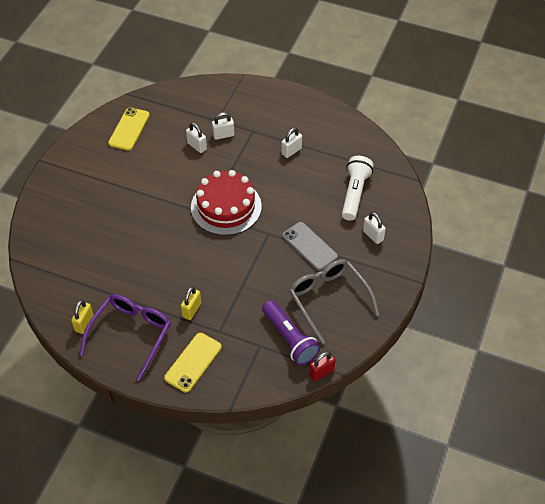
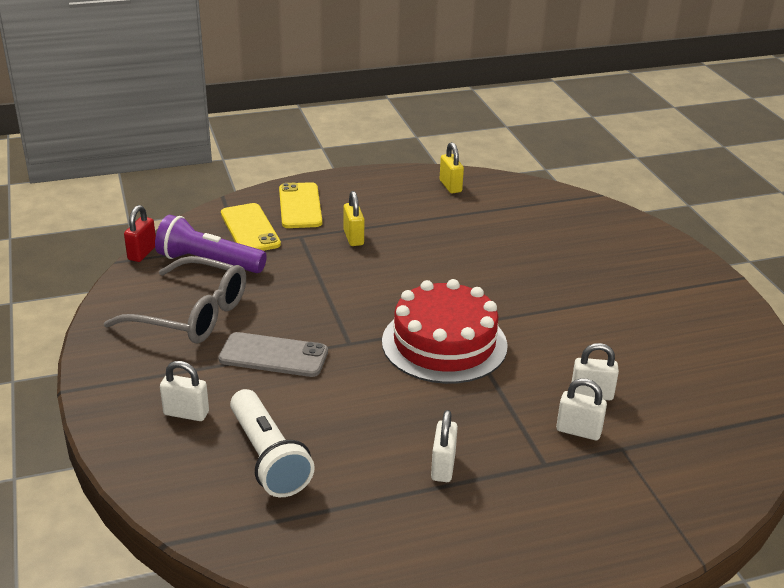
camera: 140 degrees right, 20 degrees down
(129, 129) = (713, 365): yellow phone -> yellow phone (250, 229)
(131, 334) = (392, 198): purple glasses -> none
(223, 135) = (578, 431): white padlock -> white padlock turned 75 degrees clockwise

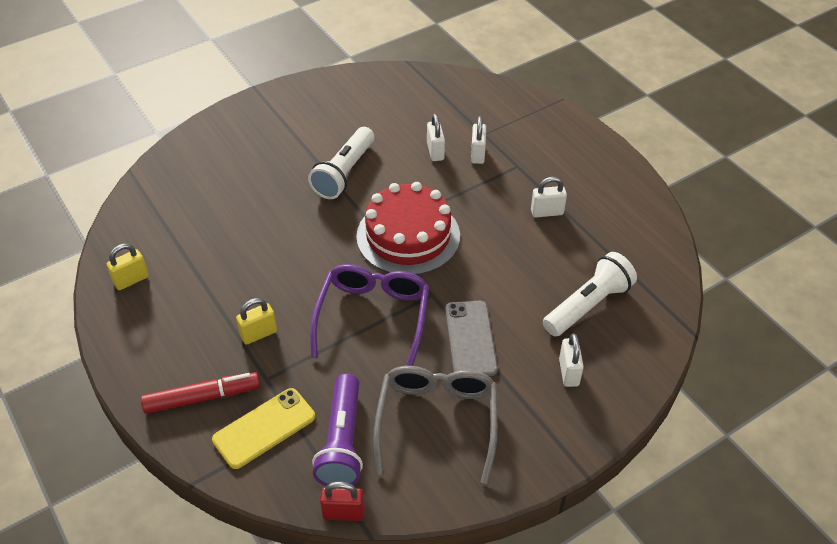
camera: 105 degrees left, 15 degrees up
(300, 206) = (202, 398): yellow phone -> red marker
(338, 300) = (373, 317): none -> purple glasses
(566, 317) = (344, 173): none -> white flashlight

